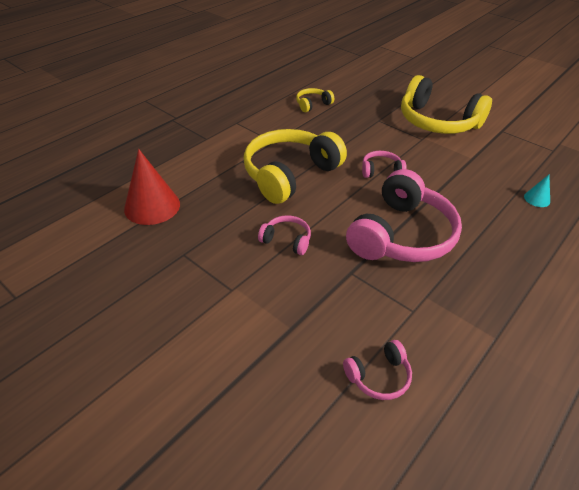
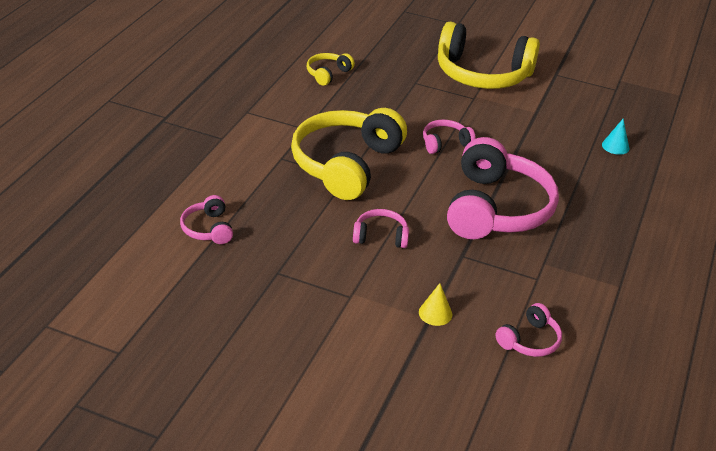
camera: 20 degrees left, 5 degrees down
(152, 206) = (208, 229): red cone -> pink headphones
(299, 324) = (435, 313): none -> yellow cone

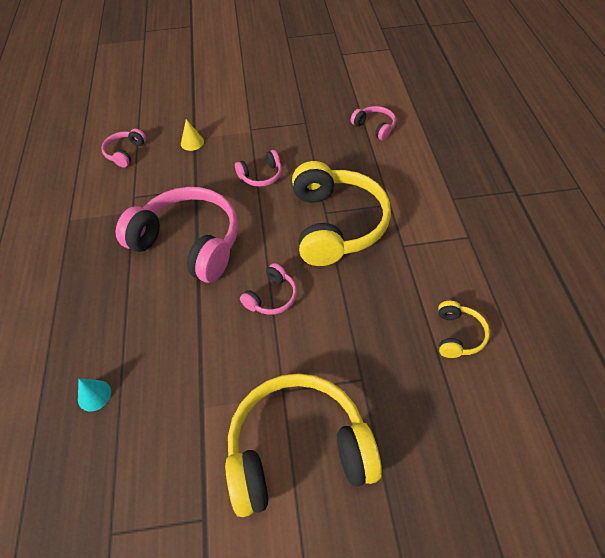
camera: 155 degrees right, 15 degrees up
(496, 208) = (189, 243): pink headphones -> pink headphones turned 135 degrees clockwise

